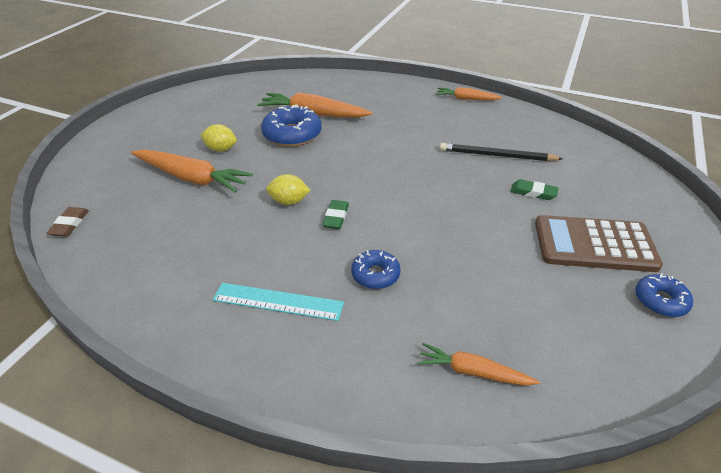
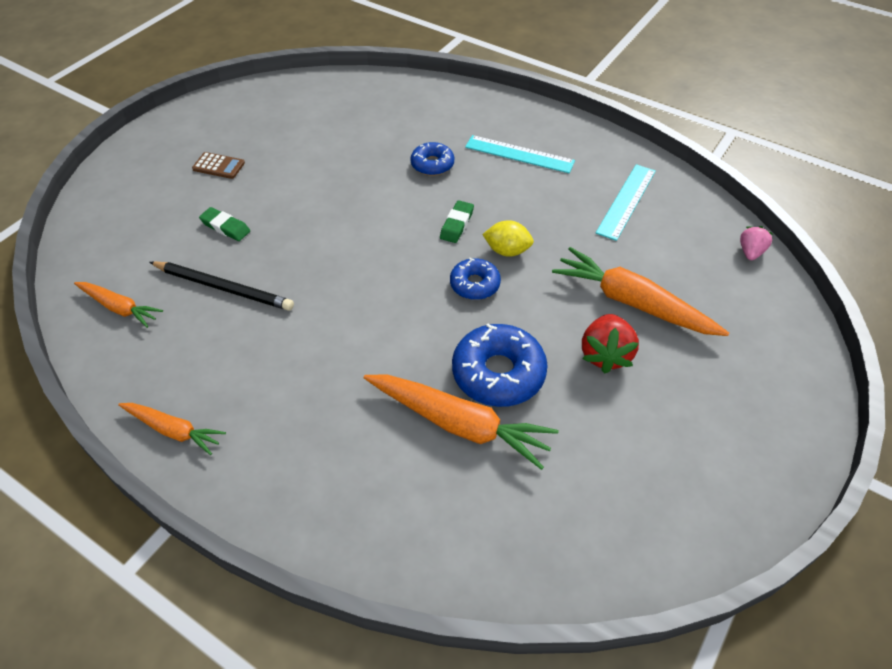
camera: 170 degrees left, 10 degrees up
(69, 224) = (750, 252): brown eraser -> pink strawberry
(167, 258) = (626, 201): none -> turquoise ruler
(221, 149) = (605, 354): yellow lemon -> red strawberry
(473, 372) = (385, 98): orange carrot -> orange carrot (119, 308)
(594, 244) = (218, 166): brown calculator -> brown calculator, size x0.44
(660, 301) = (213, 120): blue donut -> blue donut (474, 284)

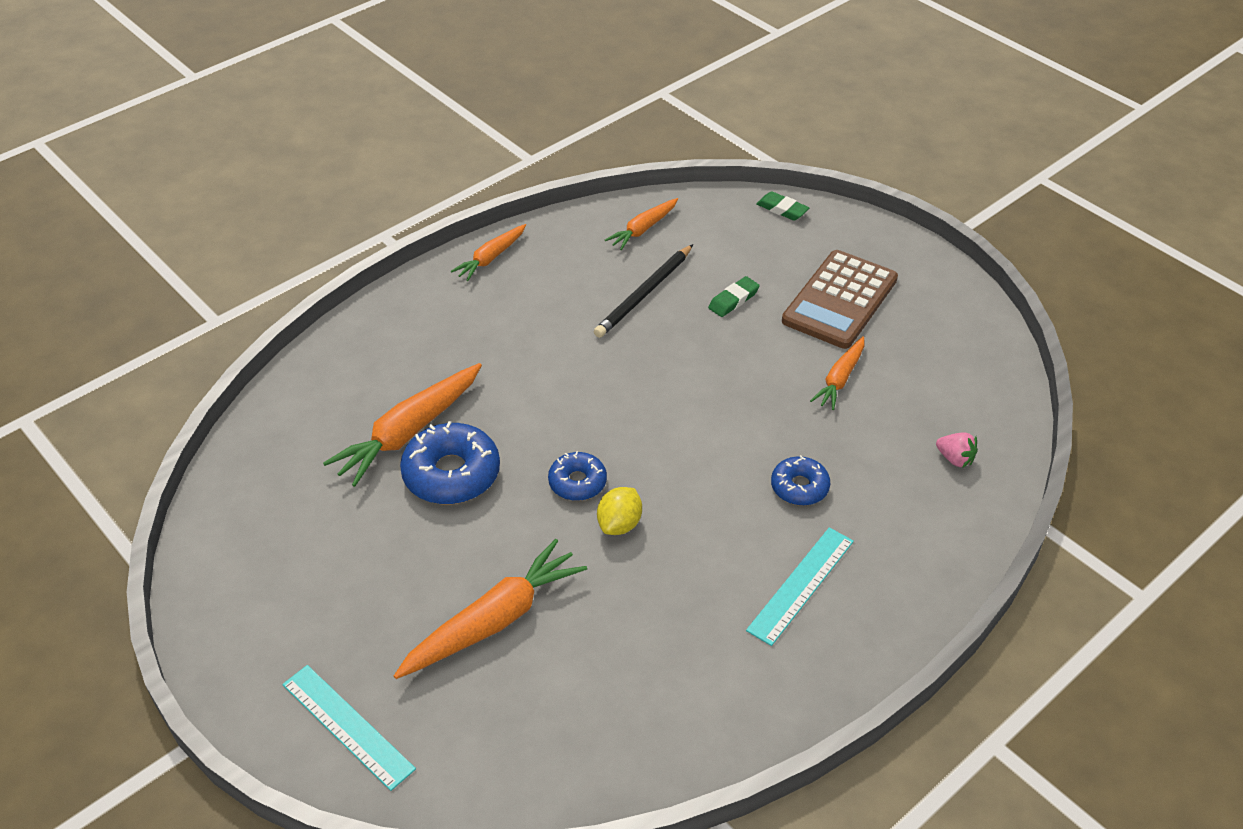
camera: 105 degrees right, 5 degrees down
(218, 166) = (840, 300): brown calculator -> brown calculator, size x2.29
(313, 157) = (840, 379): none -> orange carrot
(456, 224) = (679, 487): green eraser -> green eraser (782, 209)
(605, 354) = (434, 569): red strawberry -> none
(626, 201) = (670, 679): turquoise ruler -> turquoise ruler (347, 726)
(750, 252) = (525, 791): pink strawberry -> pink strawberry (955, 459)

